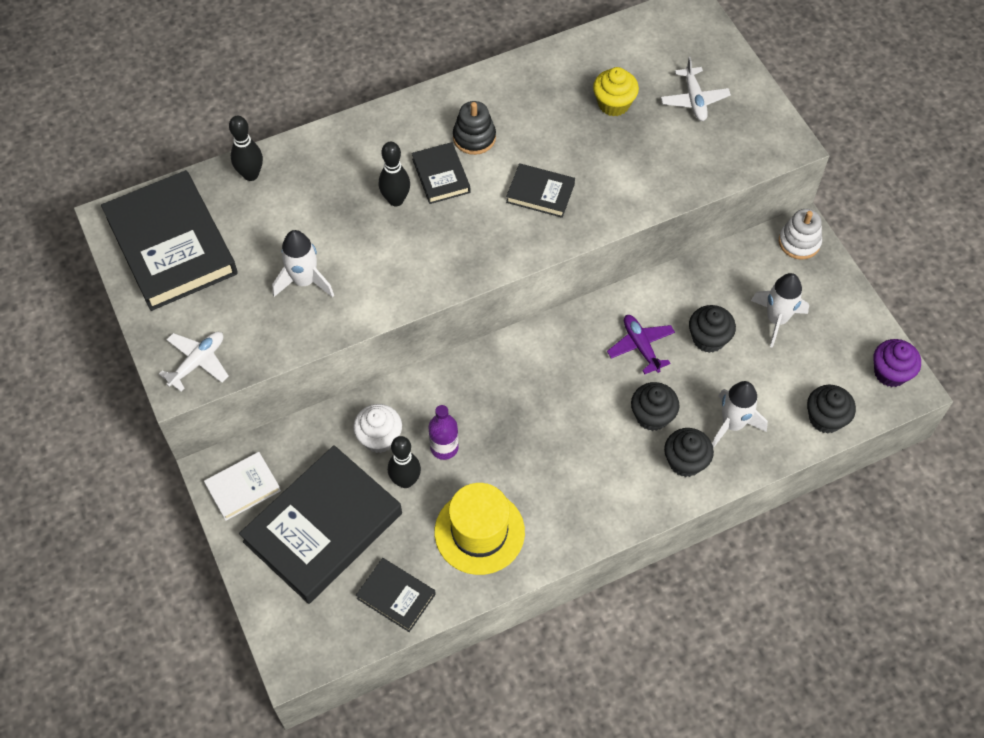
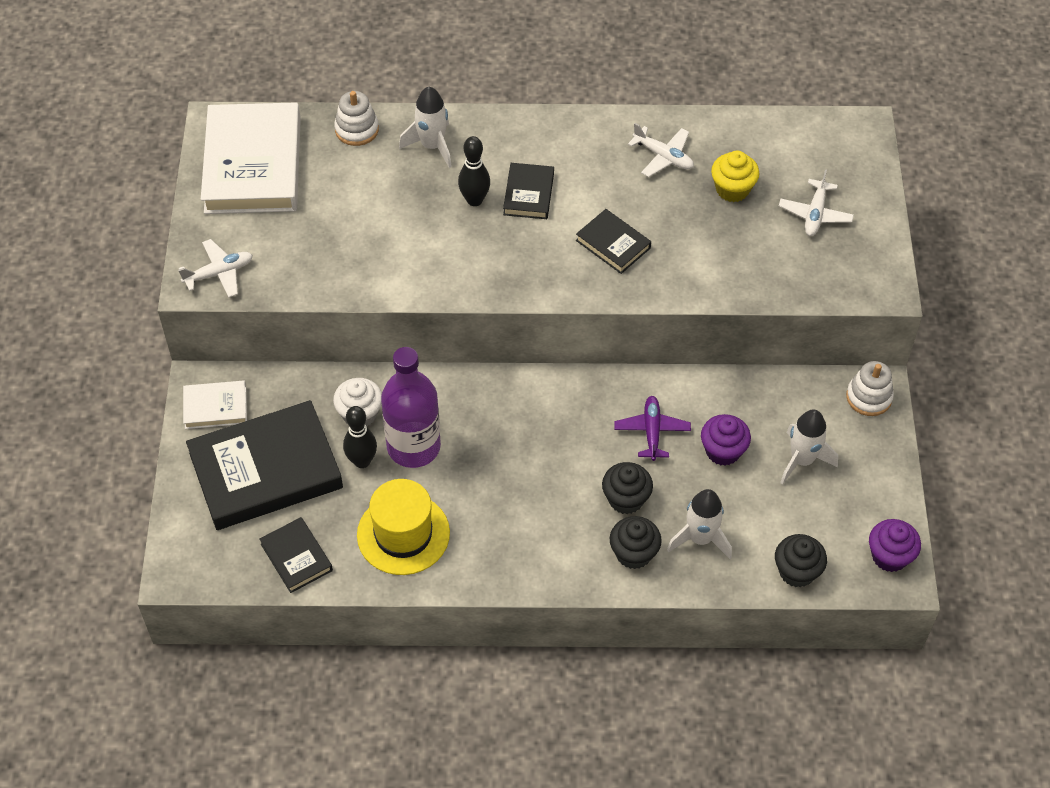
camera: 25 degrees right, 5 degrees down
(171, 245) = (253, 165): black book -> white book
(251, 174) = (357, 129): black bowling pin -> white stacking toy
(304, 281) = (351, 240): white rocket -> white rocket (432, 146)
(444, 447) = (413, 447): purple bottle -> purple bottle, size x1.86
(474, 137) = (580, 171): black stacking toy -> none
(539, 97) = (663, 156): none -> white plane
(708, 339) = (723, 451): black cupcake -> purple cupcake

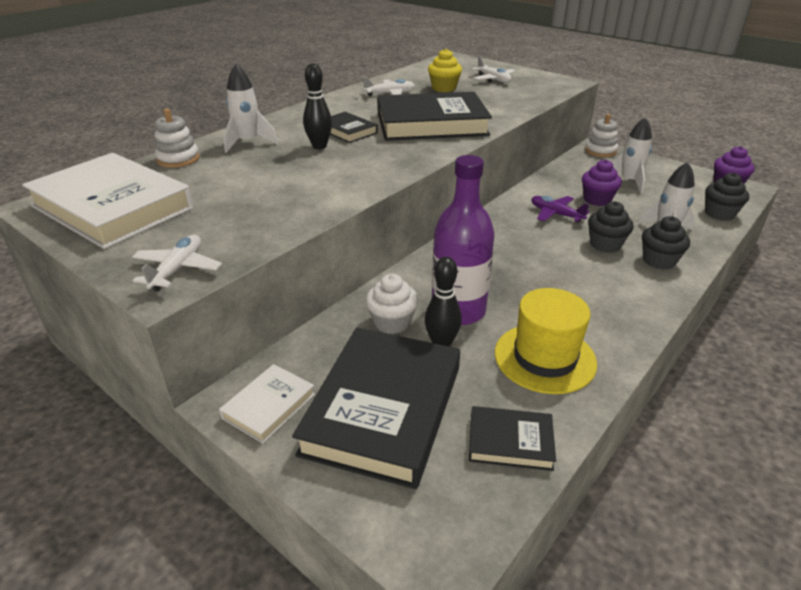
camera: 50 degrees left, 20 degrees down
(613, 244) = (431, 124): black book -> black book, size x2.09

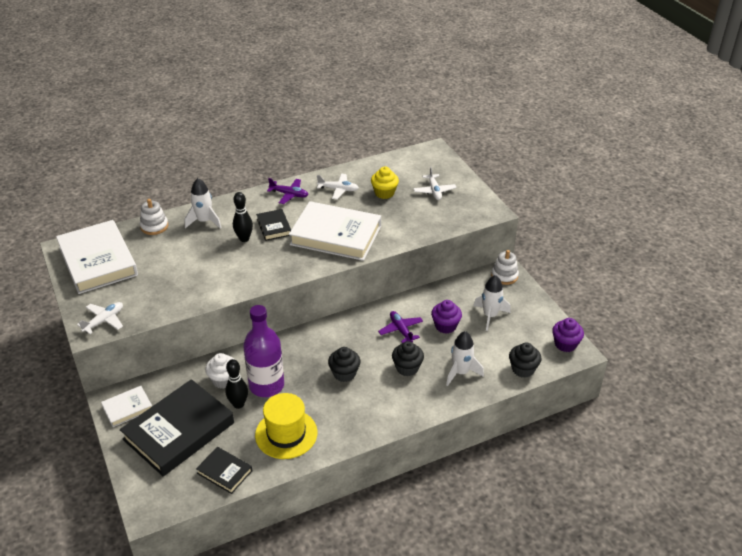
camera: 25 degrees right, 5 degrees up
(336, 106) = (289, 194): none -> purple plane
(431, 124) = (336, 235): black book -> white book
(659, 261) = (428, 393): black cupcake -> black cupcake (344, 373)

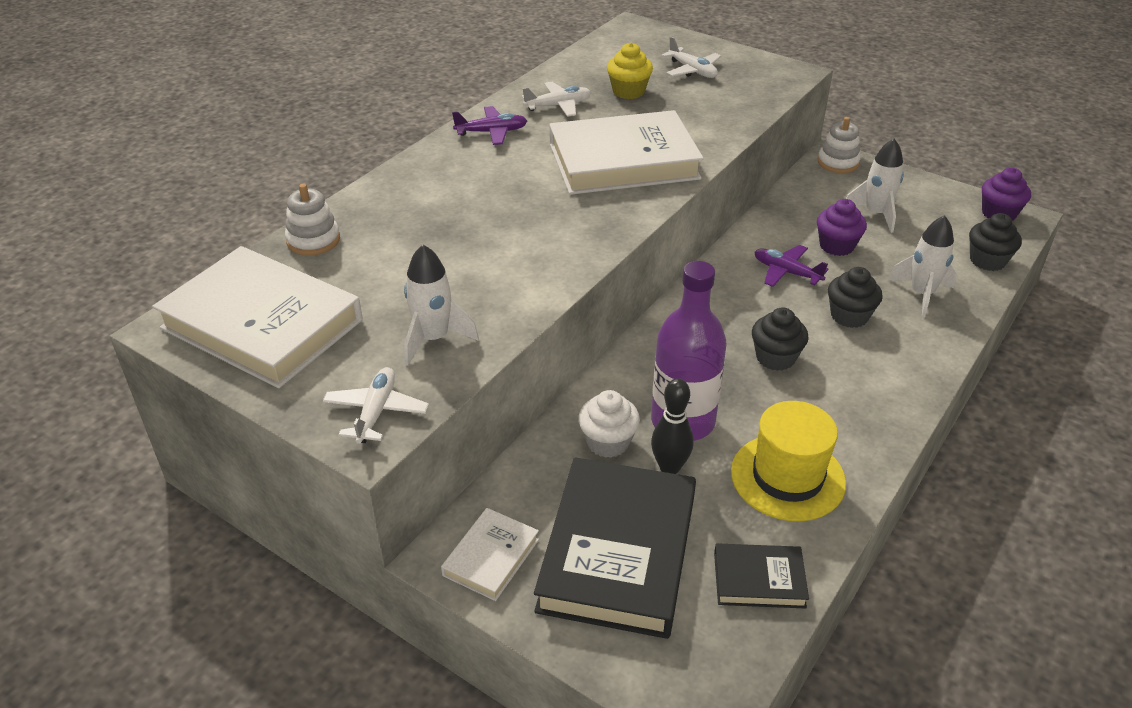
camera: 30 degrees left, 0 degrees up
(204, 221) = (394, 206): white rocket -> white rocket (433, 339)
(244, 238) = (488, 209): black bowling pin -> none
(274, 227) = (517, 179): black book -> none

